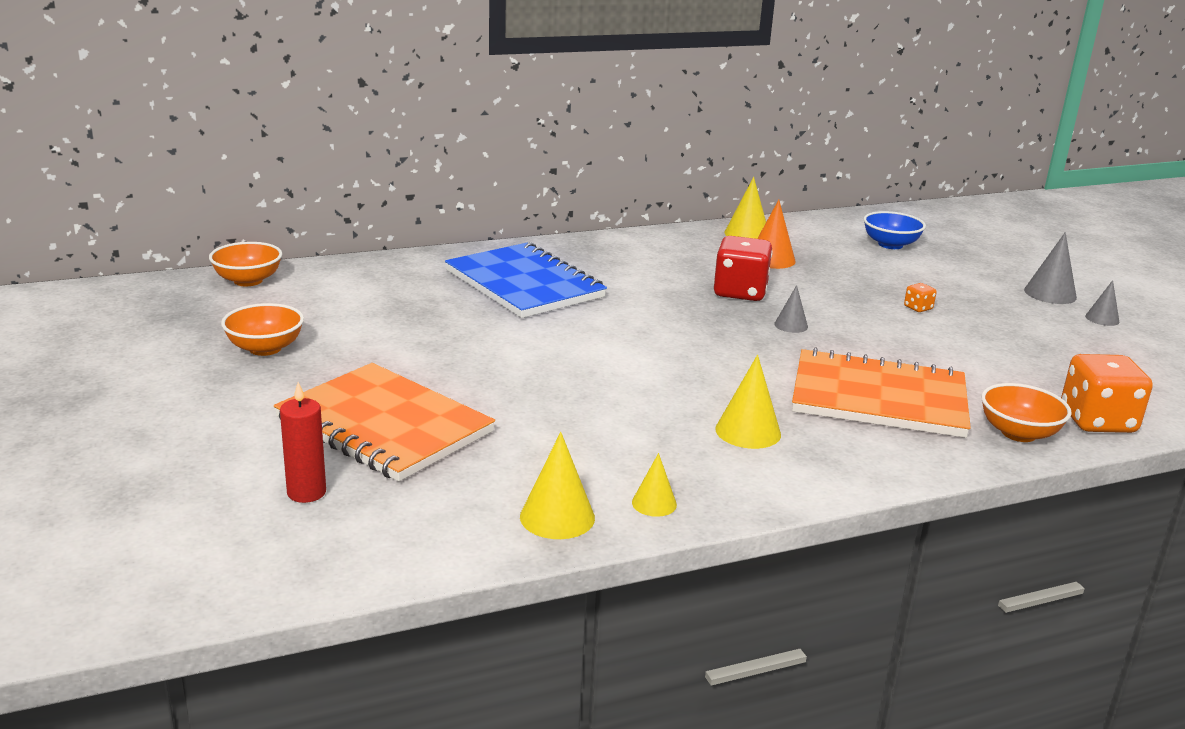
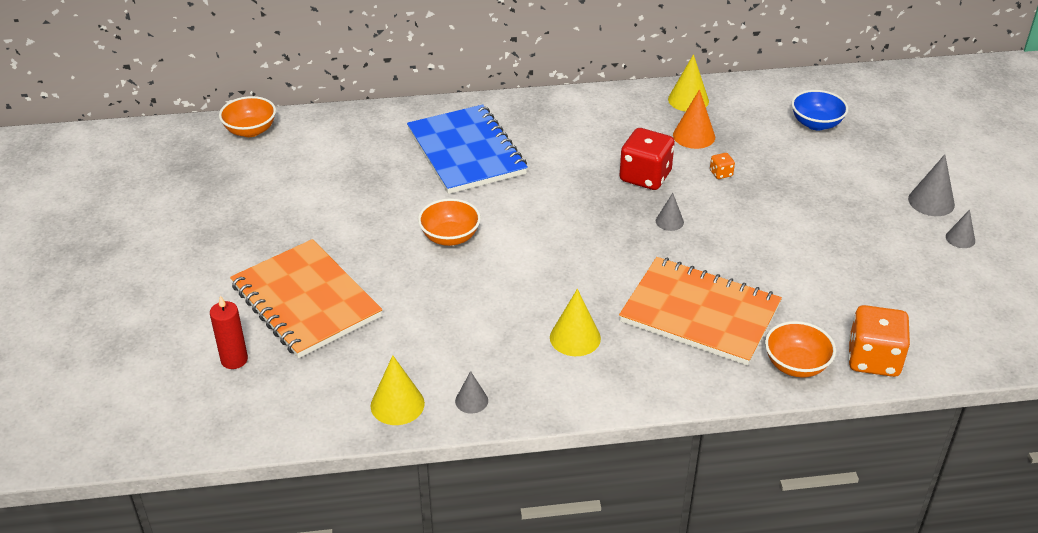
camera: 15 degrees right, 15 degrees up
(265, 348) = (243, 210): orange bowl -> orange bowl (450, 237)
(654, 503) = (471, 401): yellow cone -> grey cone
(918, 308) = (794, 210): orange dice -> orange dice (721, 173)

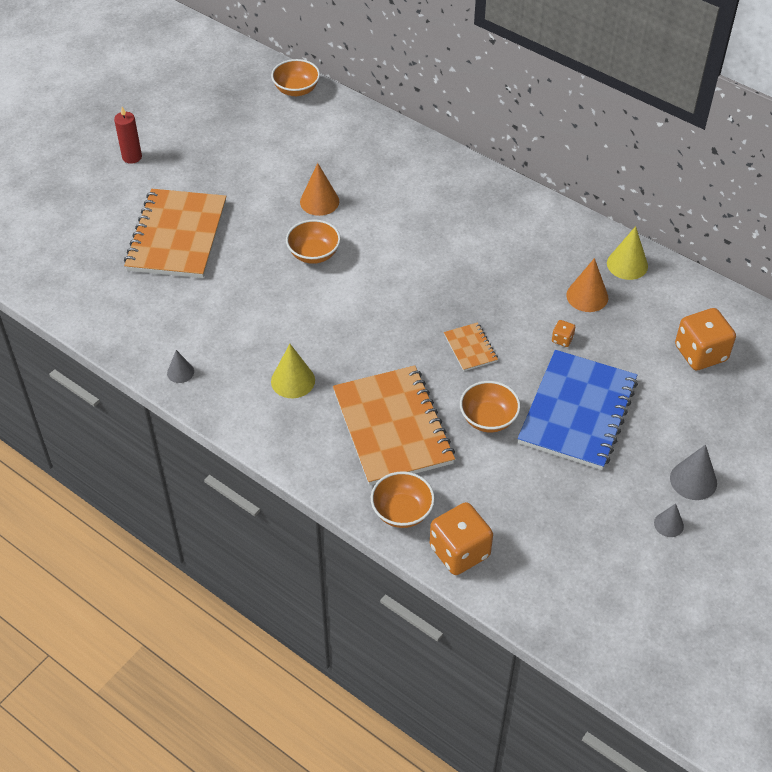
camera: 45 degrees right, 10 degrees up
(234, 360) = (95, 245): red candle -> red candle (132, 157)
(396, 197) = (319, 201): none -> orange cone
(397, 404) = (139, 341): yellow cone -> none
(466, 152) = (408, 198): blue notebook -> blue notebook (577, 412)
(645, 176) = (503, 302): red dice -> none
(669, 221) = (470, 348): grey cone -> orange notebook
(754, 258) = (488, 419): none -> orange bowl
(816, 124) = (700, 353): blue bowl -> orange dice

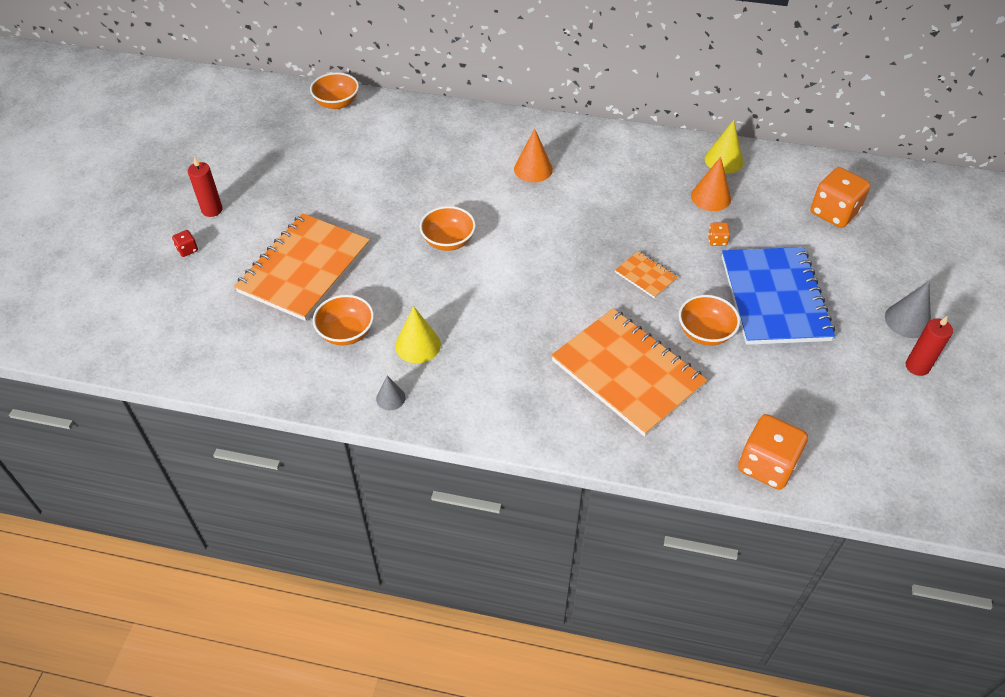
camera: 25 degrees left, 0 degrees up
(92, 186) = (187, 250): none -> red dice
(177, 236) = (304, 269): orange notebook -> orange notebook turned 45 degrees clockwise
(293, 380) = (506, 365): yellow cone -> yellow cone (418, 345)
(319, 201) = (422, 193): orange cone -> orange cone (533, 169)
(402, 511) = (690, 449): orange bowl -> orange bowl (346, 332)
(668, 524) = (917, 366): grey cone -> red candle

